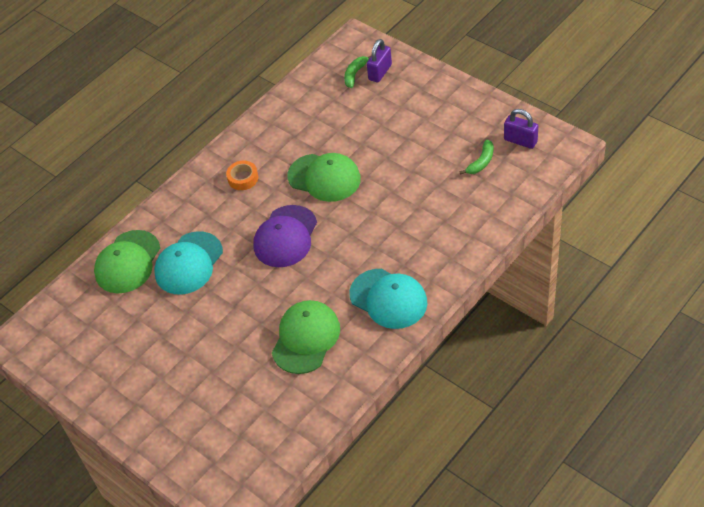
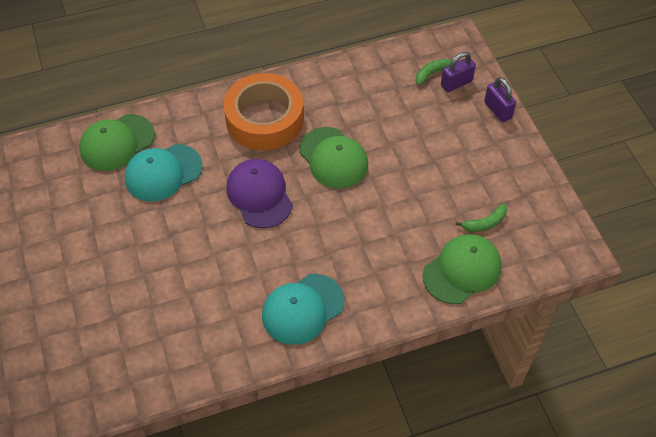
camera: 25 degrees right, 5 degrees up
(243, 178) = (264, 119): orange tape -> orange tape, size x2.48
(285, 236) = (259, 195): purple cap -> purple cap turned 105 degrees clockwise
(306, 338) = (205, 303): green cap -> green cap (462, 270)
(388, 299) = (302, 309): turquoise cap -> turquoise cap turned 75 degrees clockwise
(520, 141) = (537, 223): purple padlock -> purple padlock (497, 110)

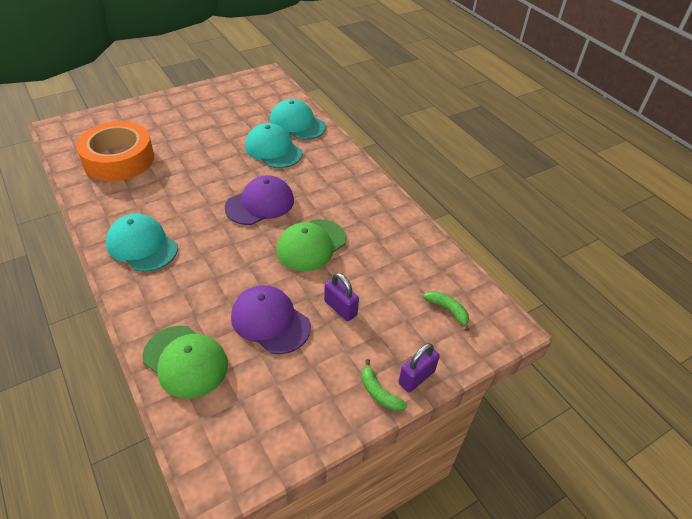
camera: 75 degrees right, 10 degrees down
(117, 142) = (297, 124): green cap -> turquoise cap
(264, 119) = (344, 195): orange tape -> orange tape (119, 159)
(426, 202) = (270, 321): none -> purple cap
(456, 83) = (442, 333): purple padlock -> purple padlock (340, 308)
(485, 223) = (249, 377): green banana -> green banana (379, 392)

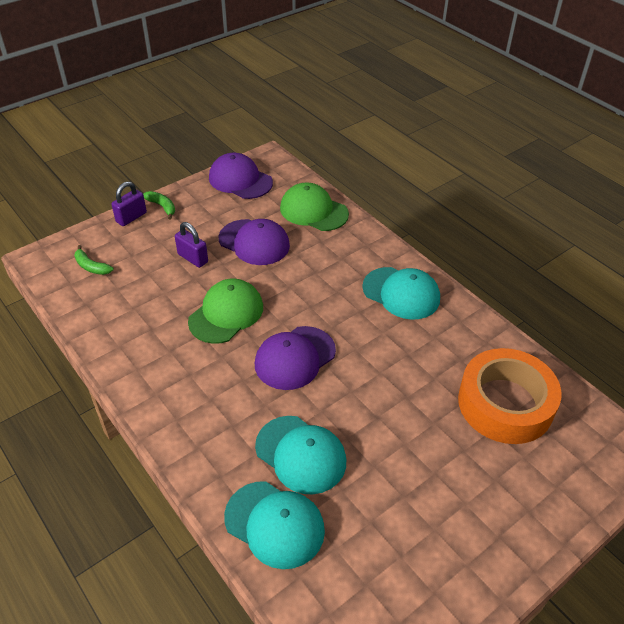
camera: 175 degrees right, 0 degrees up
(268, 434) = (240, 180): none -> purple cap

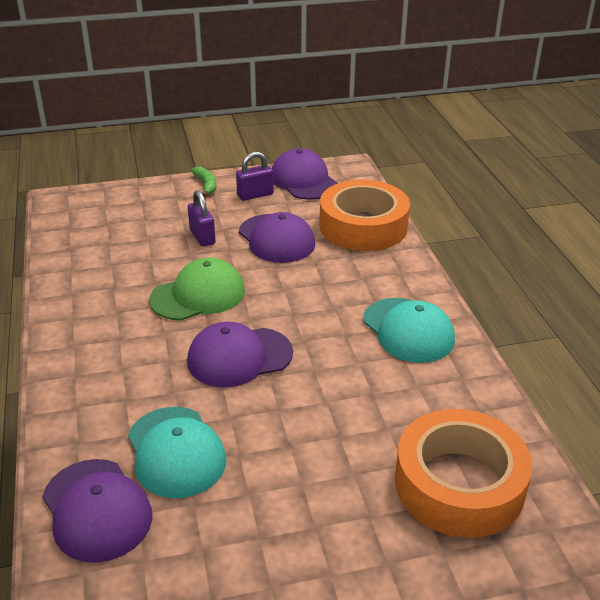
camera: 25 degrees right, 10 degrees down
(91, 266) = (99, 219): green banana -> none
(131, 217) = (169, 187): purple padlock -> purple padlock (255, 195)
(274, 524) = (96, 509): turquoise cap -> purple cap
(313, 211) = (363, 226): green cap -> orange tape

